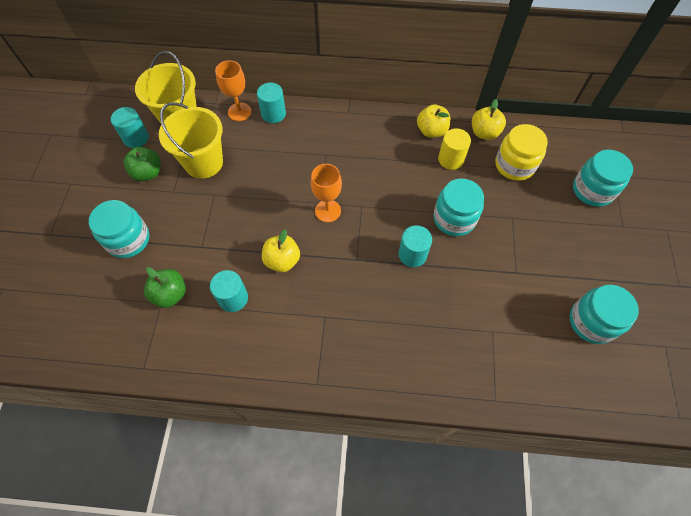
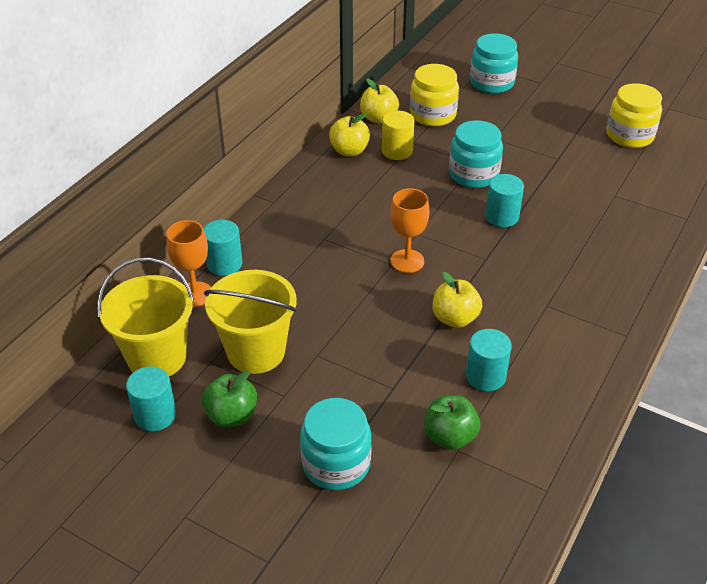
camera: 65 degrees left, 20 degrees down
(592, 322) = (630, 135): turquoise jar -> yellow jar

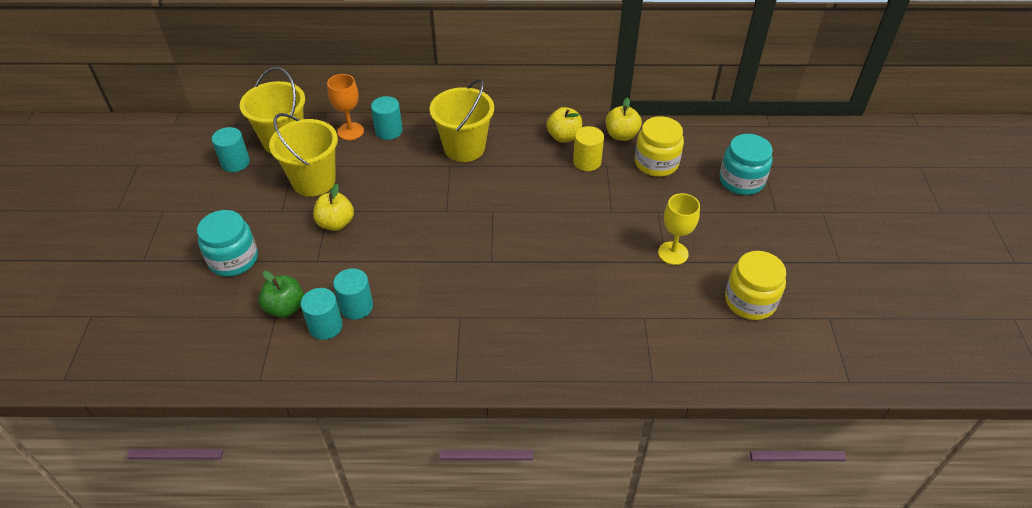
camera: 60 degrees right, 5 degrees up
(232, 416) = (251, 195): green apple -> none
(305, 219) = (464, 148): none -> yellow bucket
(407, 261) = (455, 218): orange goblet -> none
(455, 318) = (409, 267): yellow apple -> yellow apple (336, 223)
(473, 174) = (595, 216): turquoise jar -> none
(502, 217) = (552, 252): turquoise cylinder -> turquoise cylinder (325, 326)
(551, 151) = (673, 253): none -> yellow goblet

